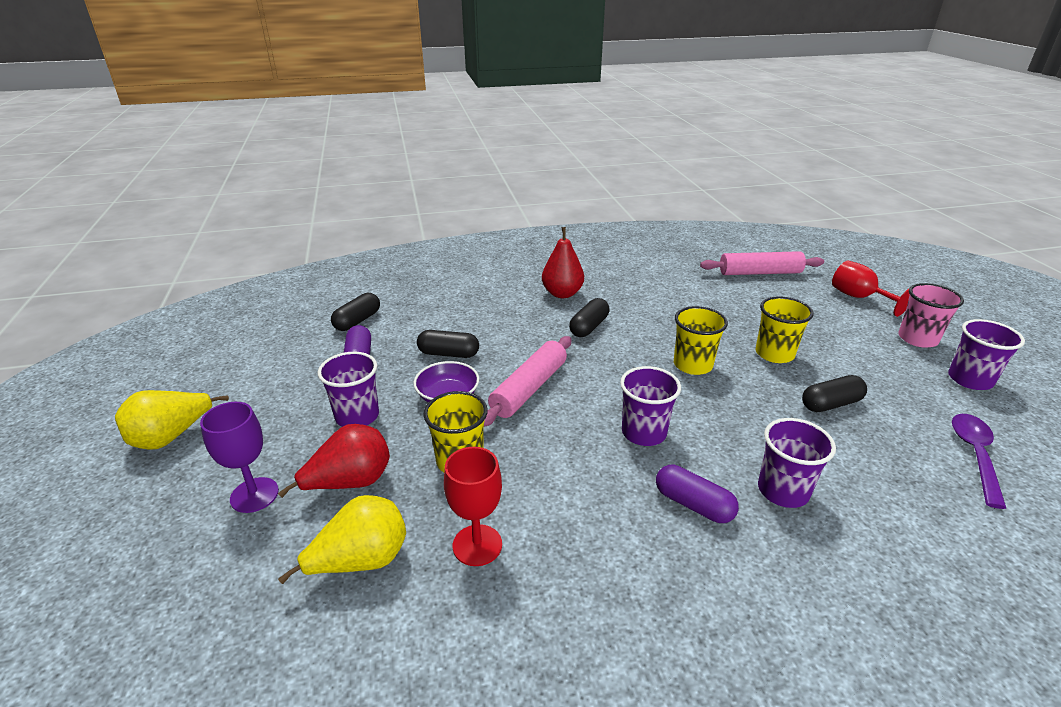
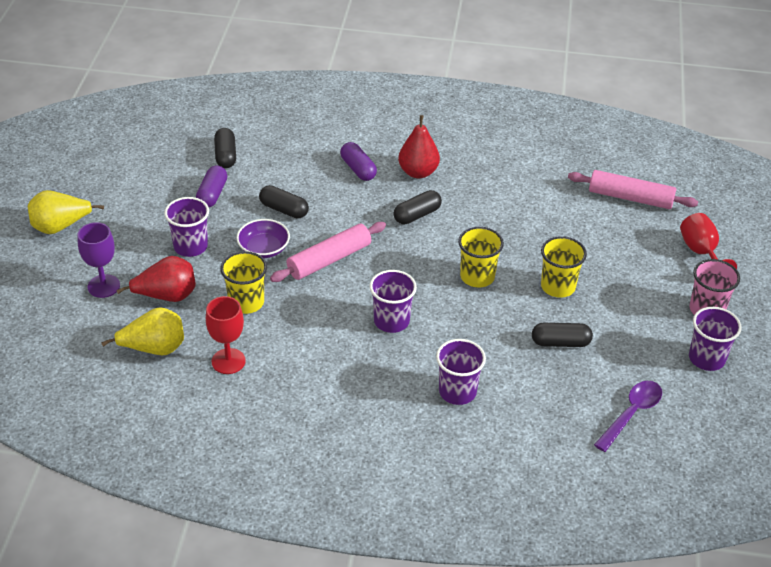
camera: 20 degrees right, 10 degrees up
(357, 321) = (225, 155): black capsule -> black capsule turned 60 degrees counterclockwise
(693, 504) = (386, 380): purple capsule -> purple capsule (358, 169)

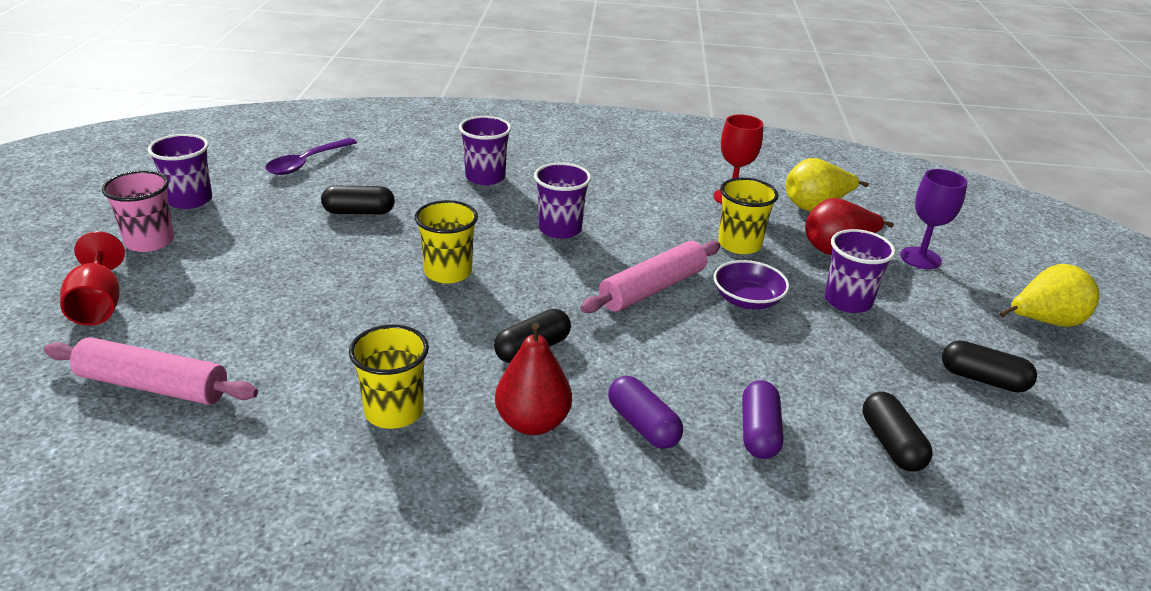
camera: 175 degrees right, 10 degrees down
(212, 194) = (867, 373): purple capsule -> purple capsule (759, 432)
(284, 210) = (743, 352): black capsule -> black capsule (983, 379)
(558, 286) = (339, 263): yellow cup -> yellow cup (394, 411)

